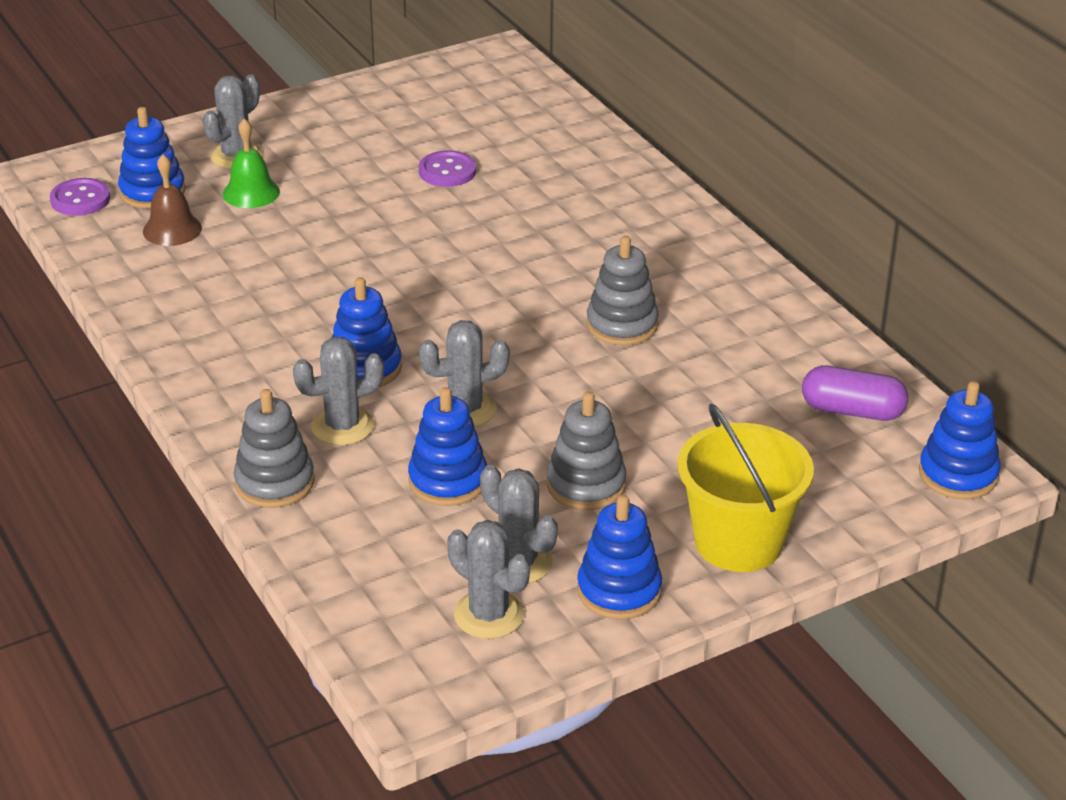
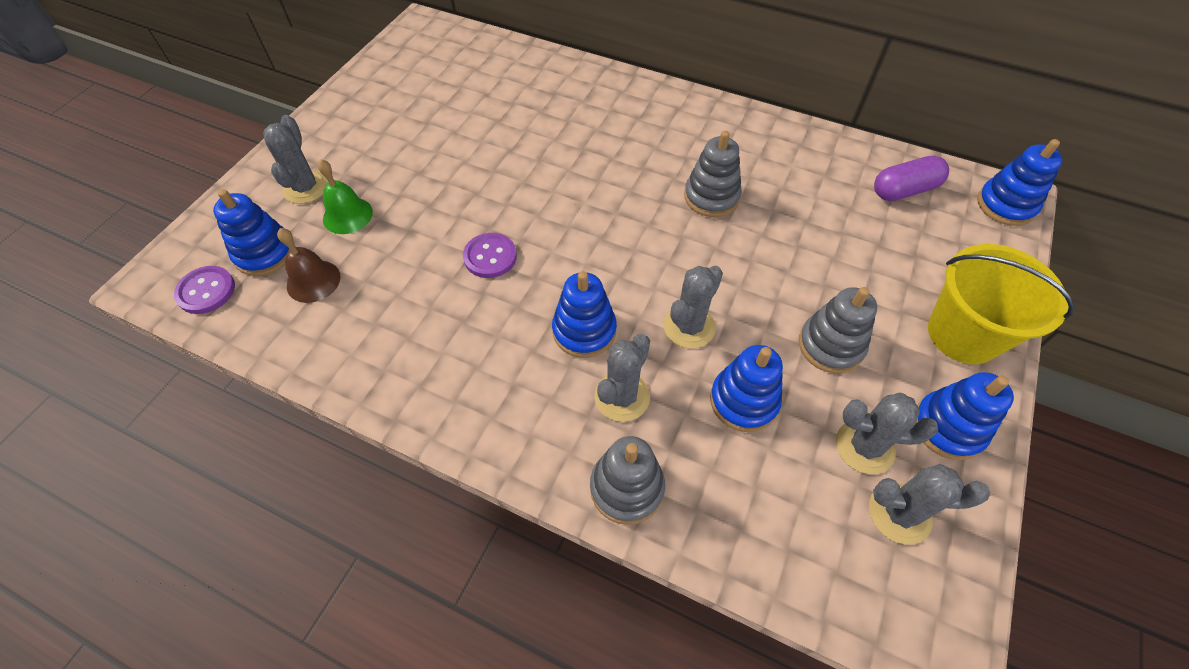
camera: 35 degrees left, 20 degrees up
(447, 171) = (476, 130): purple button -> purple button (490, 257)

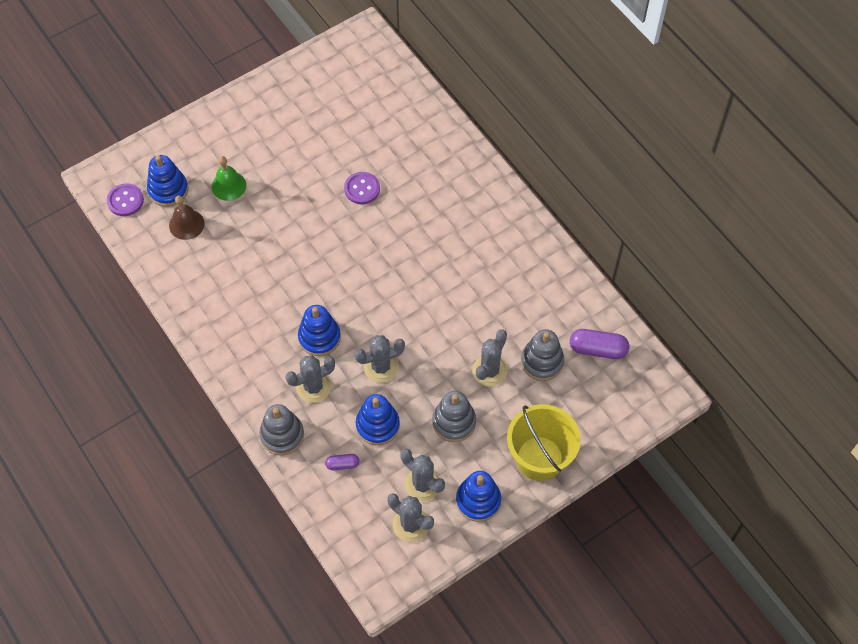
camera: 30 degrees right, 5 degrees up
(306, 188) = (214, 151): grey cactus -> grey cactus (489, 370)
(490, 257) = (296, 260): purple button -> purple button (362, 189)
(711, 197) = (463, 288): grey stacking toy -> grey stacking toy (542, 361)
(741, 481) = (342, 464): none -> purple capsule
(1005, 205) = (656, 395): blue stacking toy -> none

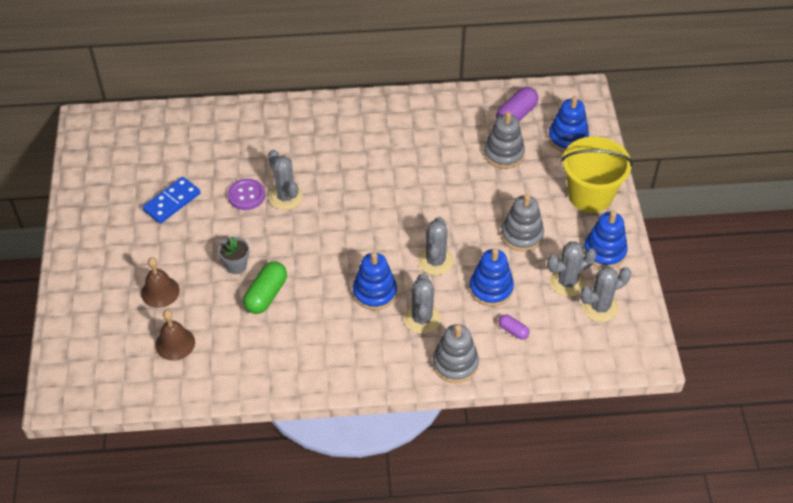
camera: 60 degrees left, 10 degrees down
(125, 200) = (105, 383): purple button -> none
(168, 190) = (123, 342): blue stacking toy -> blue stacking toy (567, 138)
(228, 186) = (160, 292): green bell -> brown bell
(269, 260) = (266, 295): none -> green capsule
(285, 223) = (236, 266): none -> grey flower pot
(321, 141) = (172, 202): none -> blue domino
(342, 464) = (513, 331): purple capsule -> purple capsule turned 75 degrees counterclockwise
(489, 370) = (489, 190): grey cactus -> grey cactus (286, 197)

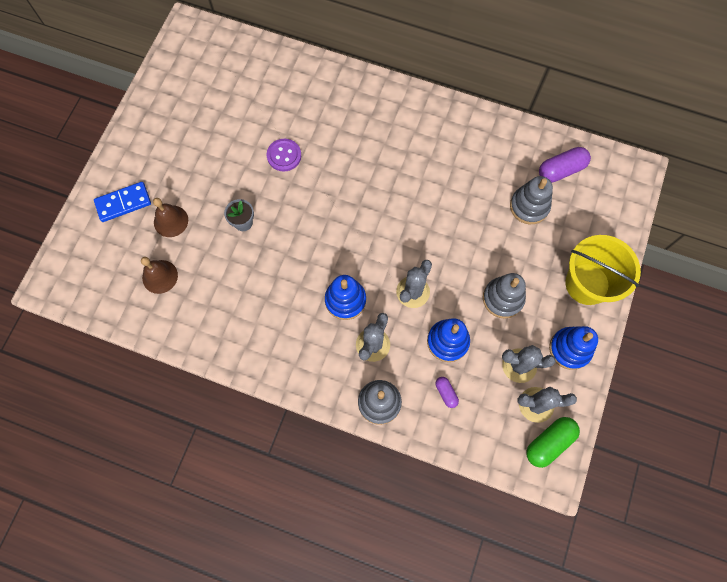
camera: 25 degrees right, 20 degrees up
(172, 202) = (220, 136): blue domino -> blue domino (123, 203)
(266, 295) = (254, 262): green capsule -> green capsule (549, 443)
(286, 197) = (316, 171): grey cactus -> none
(567, 138) = (597, 214): blue stacking toy -> none

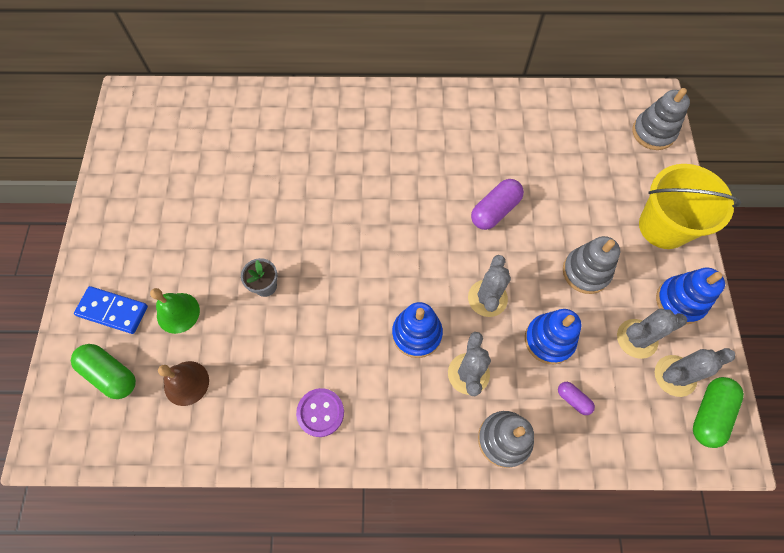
camera: 20 degrees left, 5 degrees down
(108, 250) = (110, 374): none -> green capsule
(123, 203) = (113, 311): blue domino -> blue domino turned 60 degrees clockwise
(171, 221) = (178, 313): brown bell -> green bell
(284, 156) = (285, 198): purple button -> purple button (320, 412)
(529, 206) = (568, 167): grey stacking toy -> grey stacking toy (653, 132)
(561, 170) = (583, 122): purple capsule -> purple capsule (495, 210)

